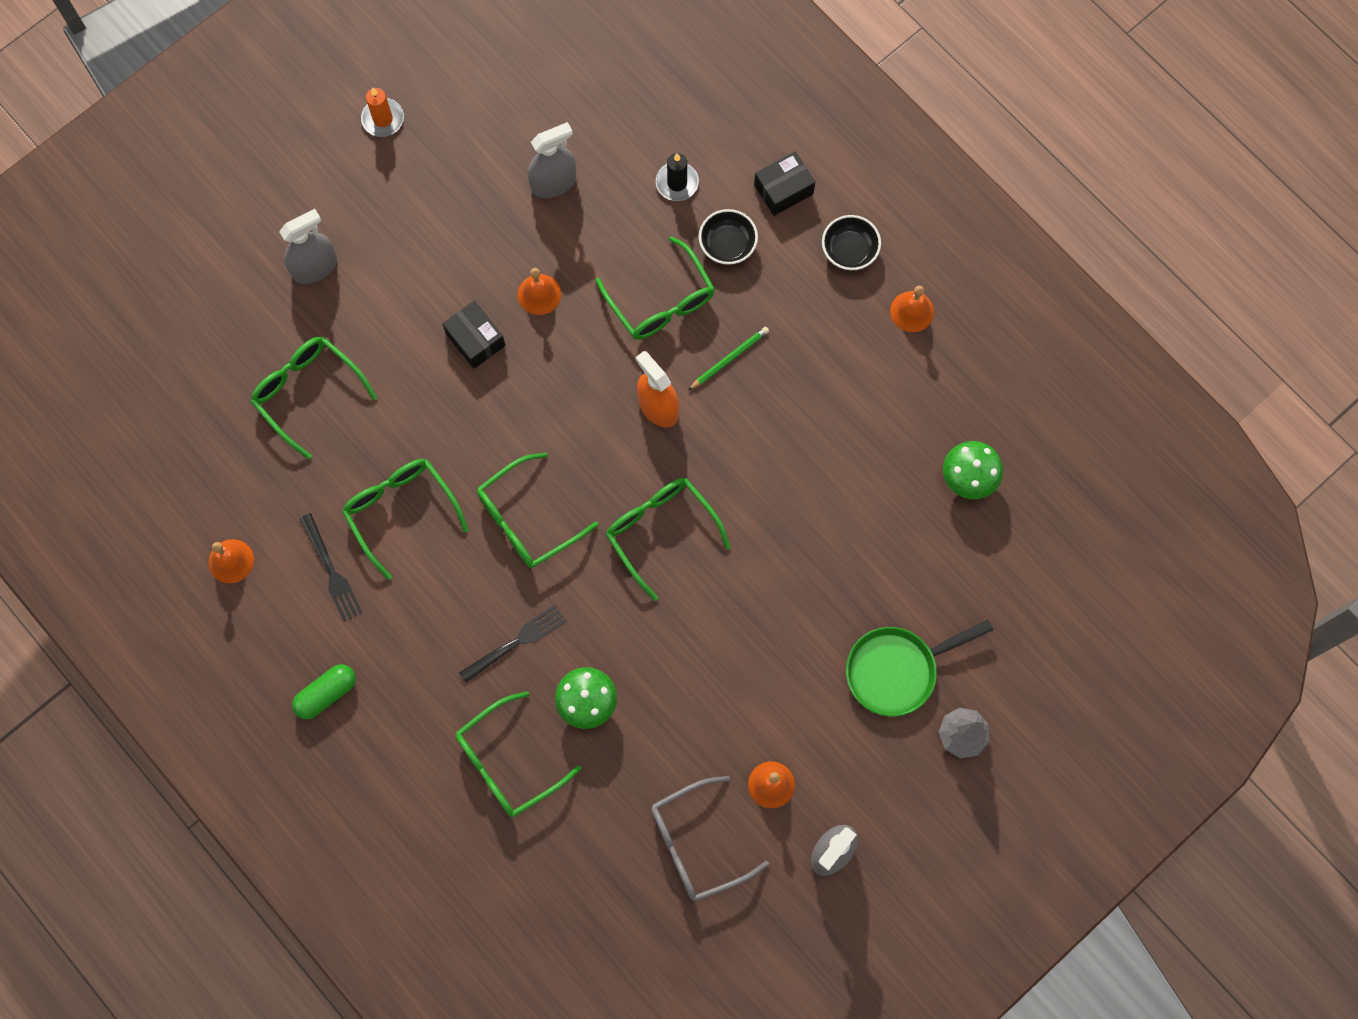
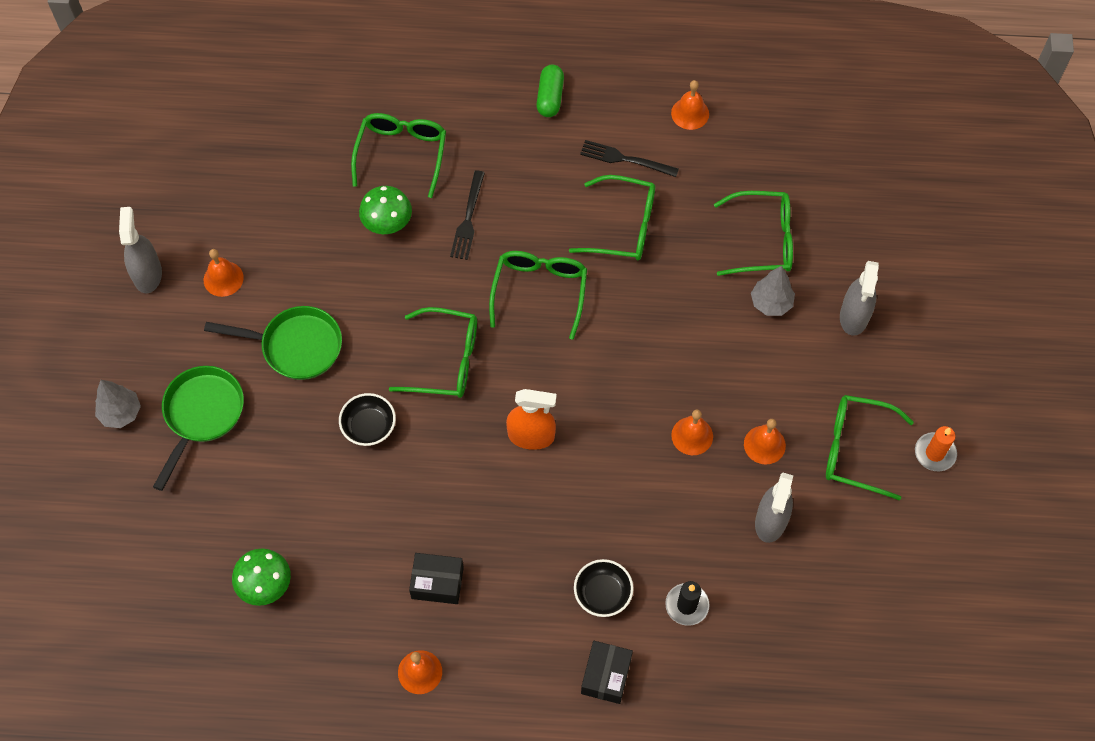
camera: 135 degrees right, 10 degrees down
(363, 337) = (771, 303): none -> grey tree
(475, 339) = (699, 368): black box -> black box (437, 583)
(495, 238) = (764, 444): none -> orange bell
(660, 300) = (606, 509): green glasses -> green glasses (856, 450)
(697, 843) = (239, 209): grey glasses -> none
(729, 358) = (517, 513): green pencil -> none
(768, 660) = (295, 346): none -> green pan
(849, 250) = (511, 675): black bowl -> black bowl (369, 427)

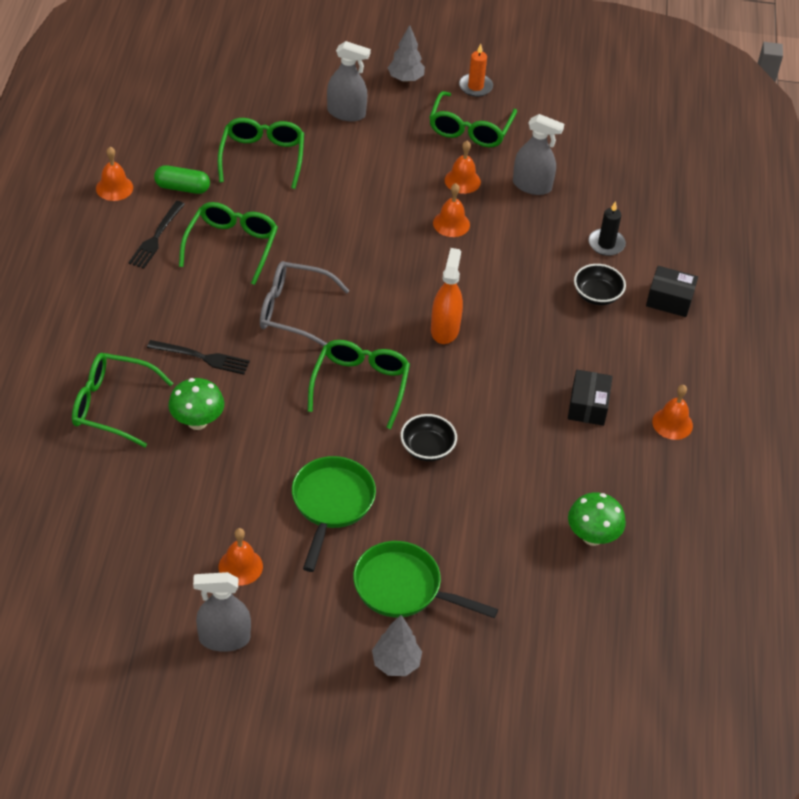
camera: 90 degrees left, 15 degrees down
(539, 292) = (294, 311): green glasses -> grey glasses
(550, 97) = (70, 284): green capsule -> green capsule (182, 188)
(771, 303) = (327, 160): grey tree -> grey tree (405, 79)

